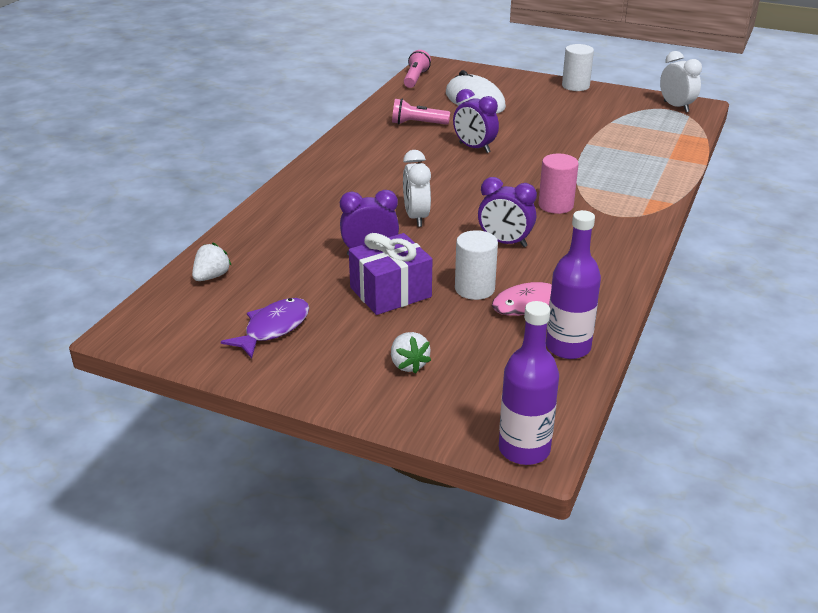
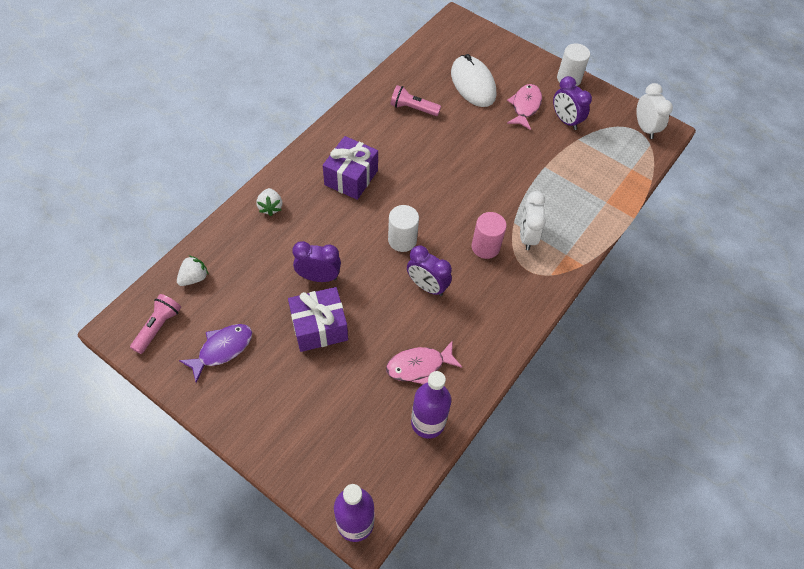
camera: 10 degrees right, 25 degrees up
(372, 178) = (351, 177): none -> purple gift
(408, 364) = (305, 413): white strawberry -> white strawberry (270, 207)
(415, 78) = (434, 40): pink flashlight -> pink flashlight (158, 327)
(416, 217) = (369, 238): white clock -> white clock (527, 236)
(474, 148) = (448, 153): purple clock -> purple clock (565, 120)
(474, 289) = (383, 338): white cylinder -> white cylinder (402, 240)
(540, 108) = (525, 106): none -> pink fish

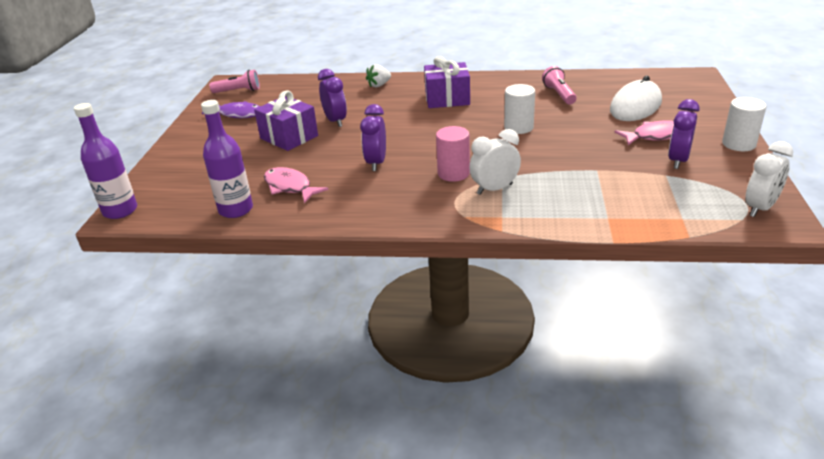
camera: 65 degrees right, 25 degrees down
(194, 278) = (289, 86): white strawberry -> none
(402, 240) = (411, 137): white cylinder -> white cylinder (518, 127)

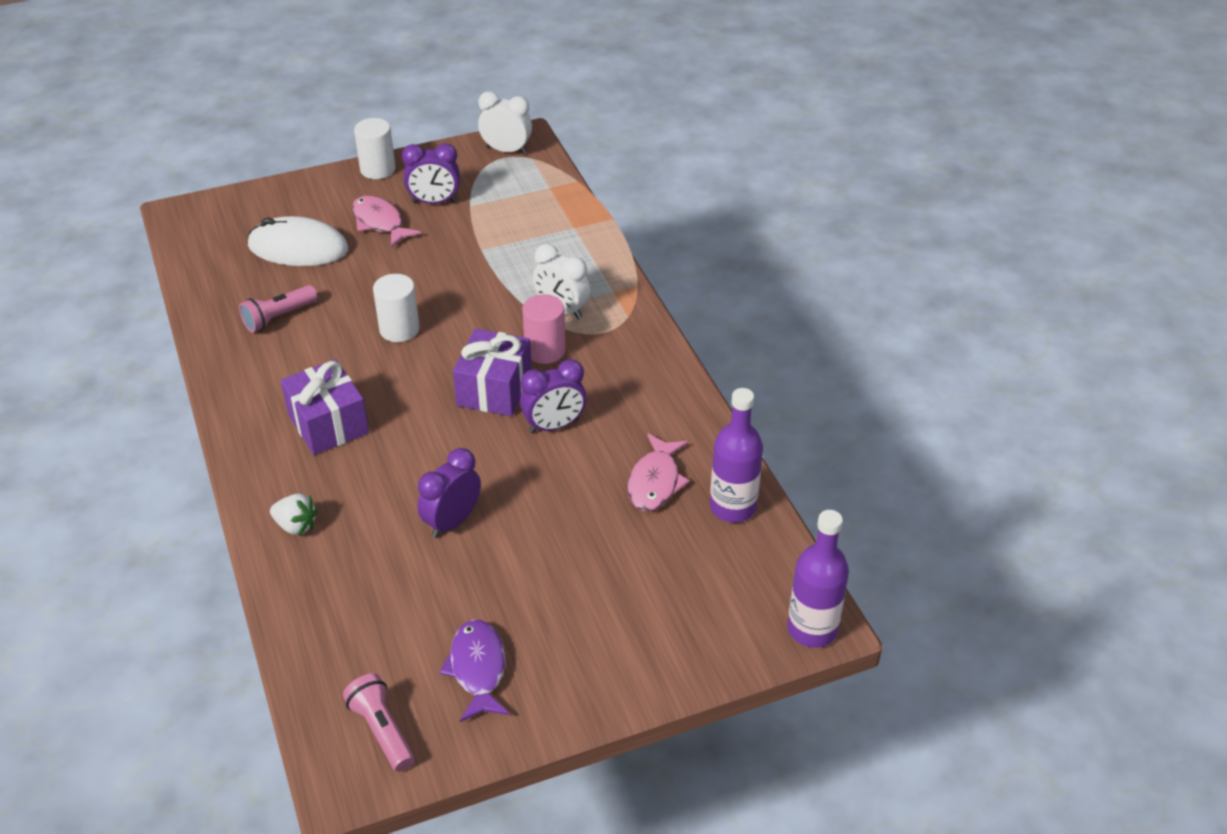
camera: 120 degrees left, 10 degrees up
(289, 137) = (527, 553): purple gift -> purple gift (494, 389)

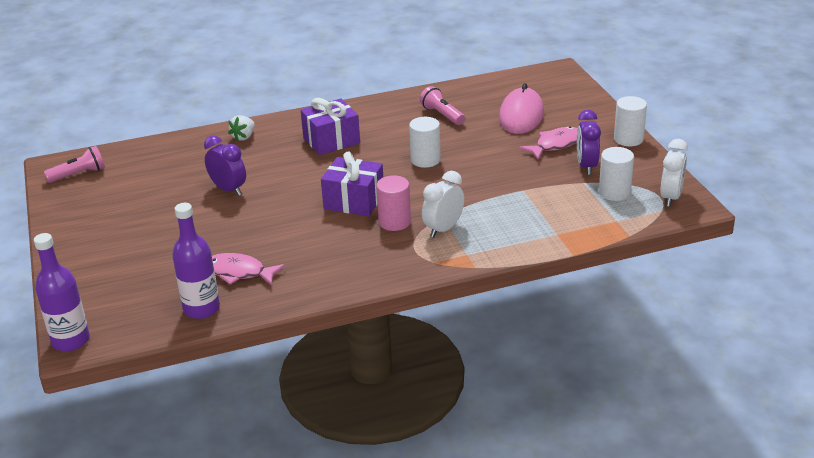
camera: 95 degrees right, 10 degrees down
(298, 248) = (521, 115): white mouse -> pink mouse
(478, 669) = (105, 203): purple fish -> none
(493, 185) = (614, 192): none -> white cylinder
(554, 426) = (309, 227): purple clock -> none

